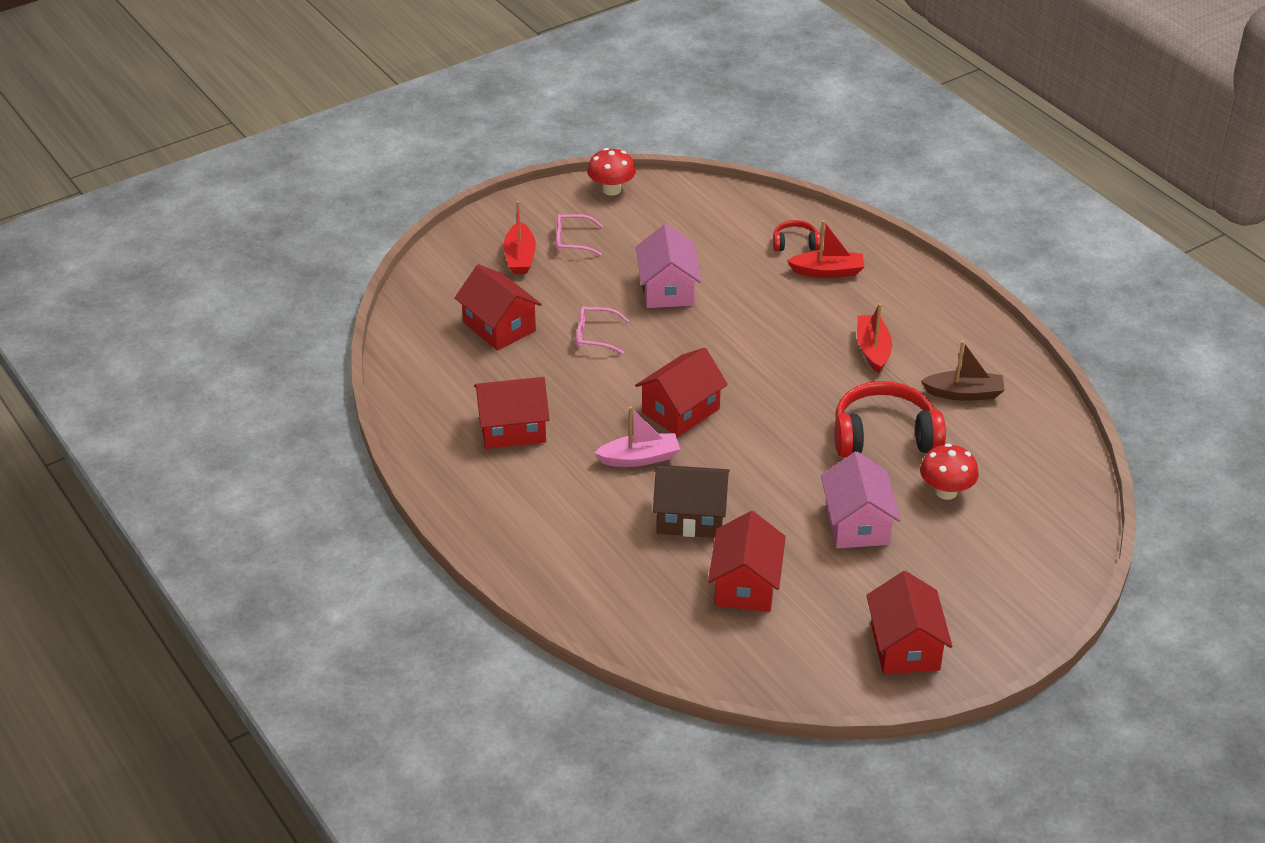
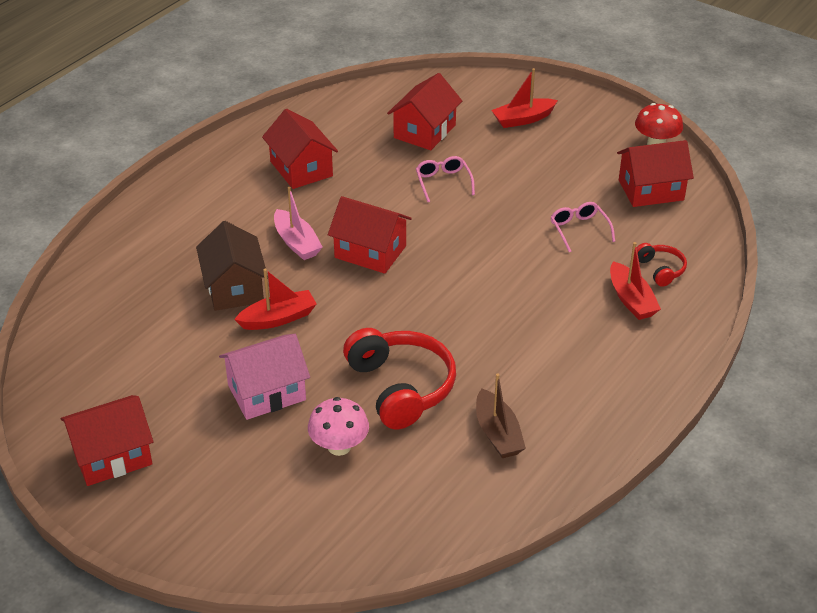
camera: 70 degrees right, 0 degrees up
(572, 241) = (565, 140): pink glasses -> pink glasses (579, 230)
(667, 289) = (534, 207): pink house -> none
(745, 585) = (160, 338): red house -> red house (651, 190)
(873, 350) = (528, 354): red boat -> red boat (278, 318)
(946, 491) = (339, 446): red mushroom -> pink mushroom

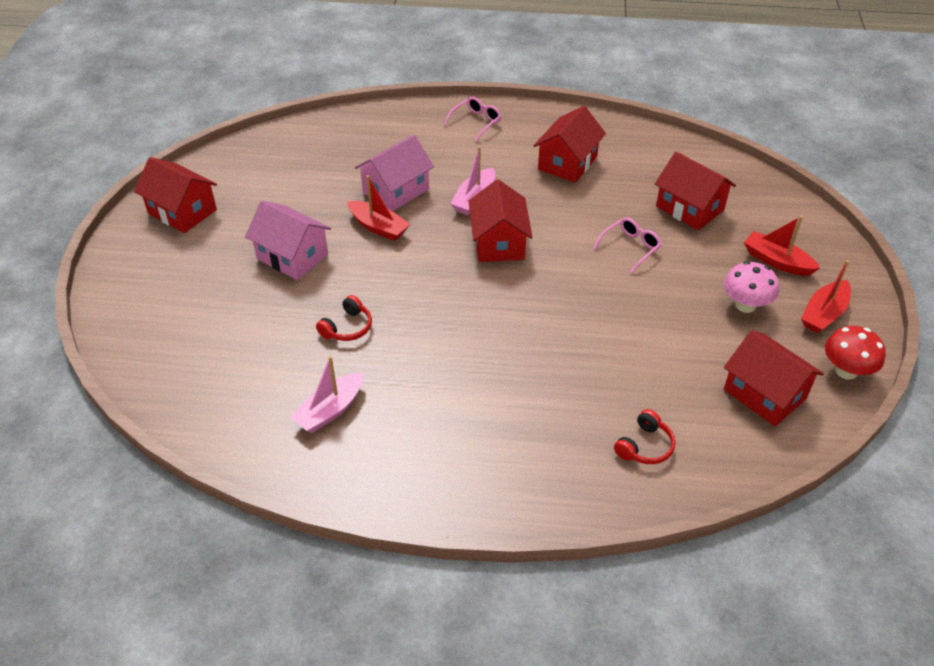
camera: 60 degrees right, 5 degrees up
(234, 288) = (395, 191): brown house -> pink house
(339, 446) = (257, 320): pink mushroom -> pink mushroom (745, 305)
(401, 387) = (347, 327): red headphones -> red headphones, size x0.50
(425, 131) = (689, 208): red house -> red house turned 45 degrees clockwise
(497, 433) = (330, 410): brown boat -> pink boat
(579, 230) = (649, 362): pink glasses -> pink glasses (476, 122)
(631, 300) = (579, 439): red boat -> red boat (823, 314)

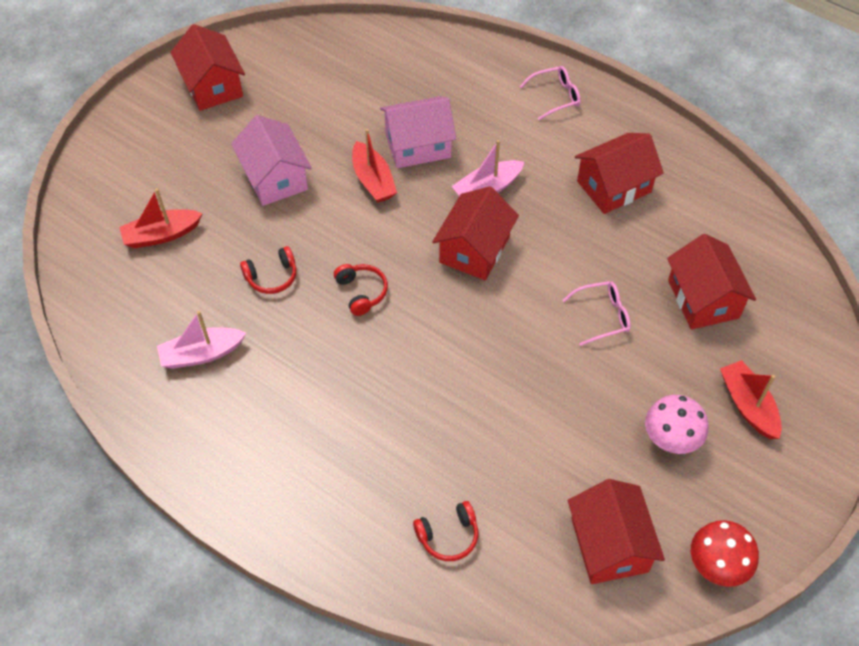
camera: 30 degrees right, 10 degrees up
(433, 307) = (361, 292): none -> red headphones
(823, 314) = (748, 490): red boat -> red boat (162, 235)

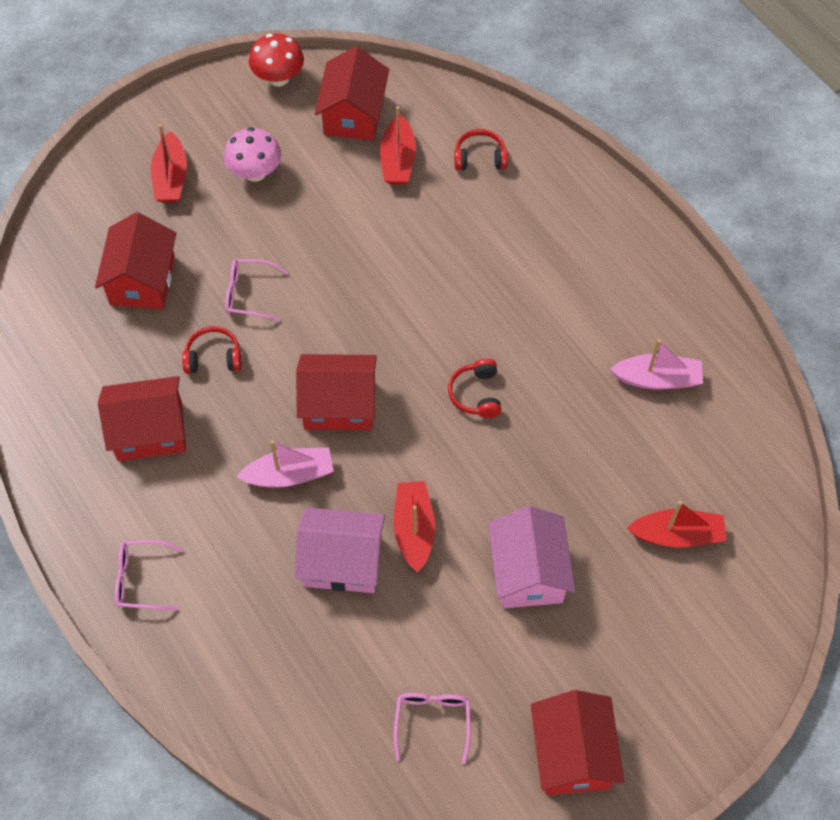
camera: 160 degrees left, 5 degrees up
(272, 277) = (565, 442): red headphones -> red headphones (213, 357)
(314, 77) = (432, 721): none -> pink glasses
(474, 250) = (339, 404): red house -> red house turned 45 degrees clockwise
(534, 503) = (398, 160): none -> red boat

